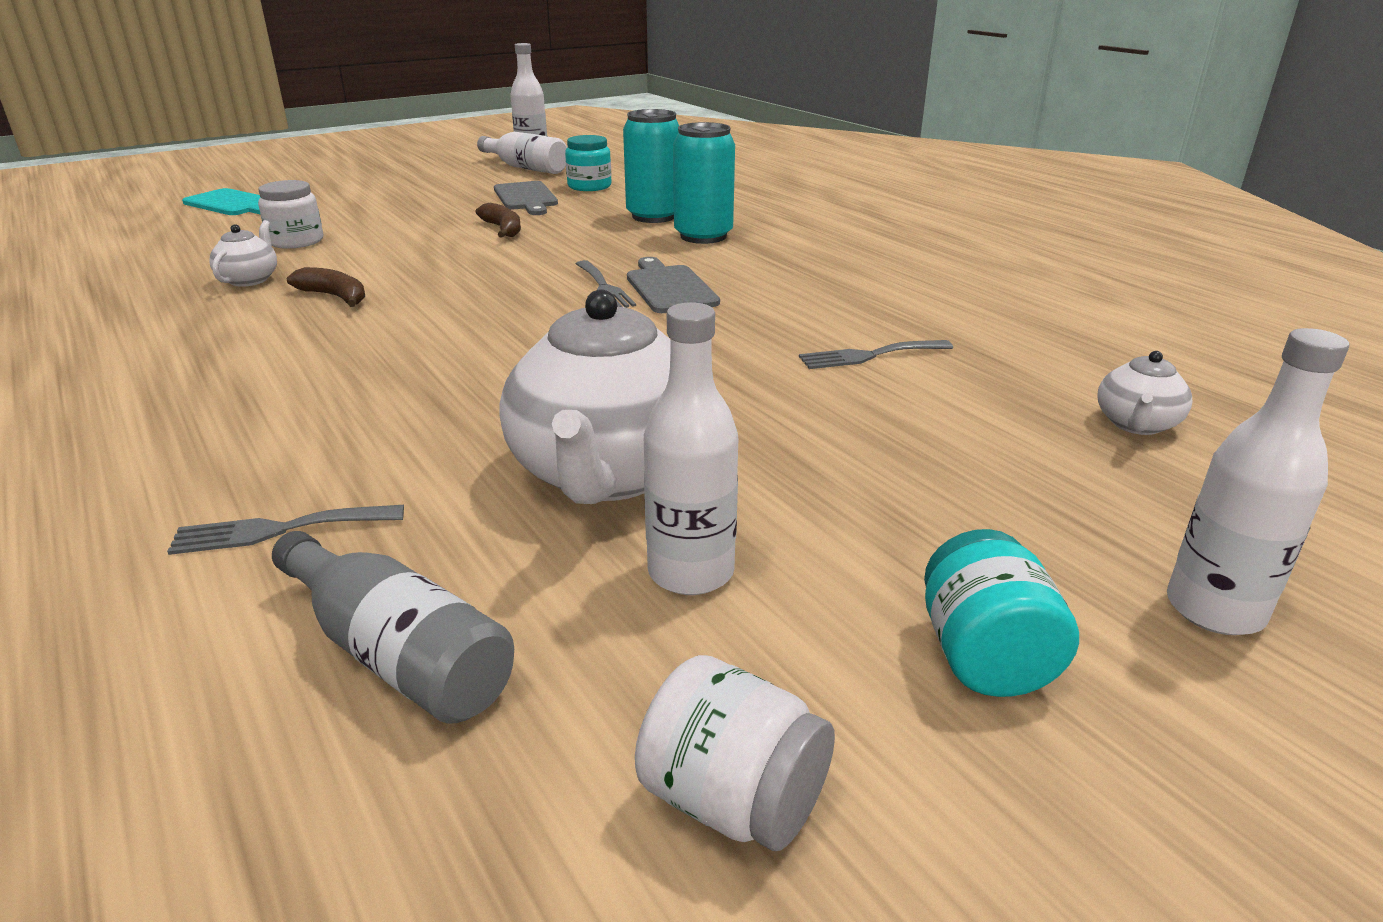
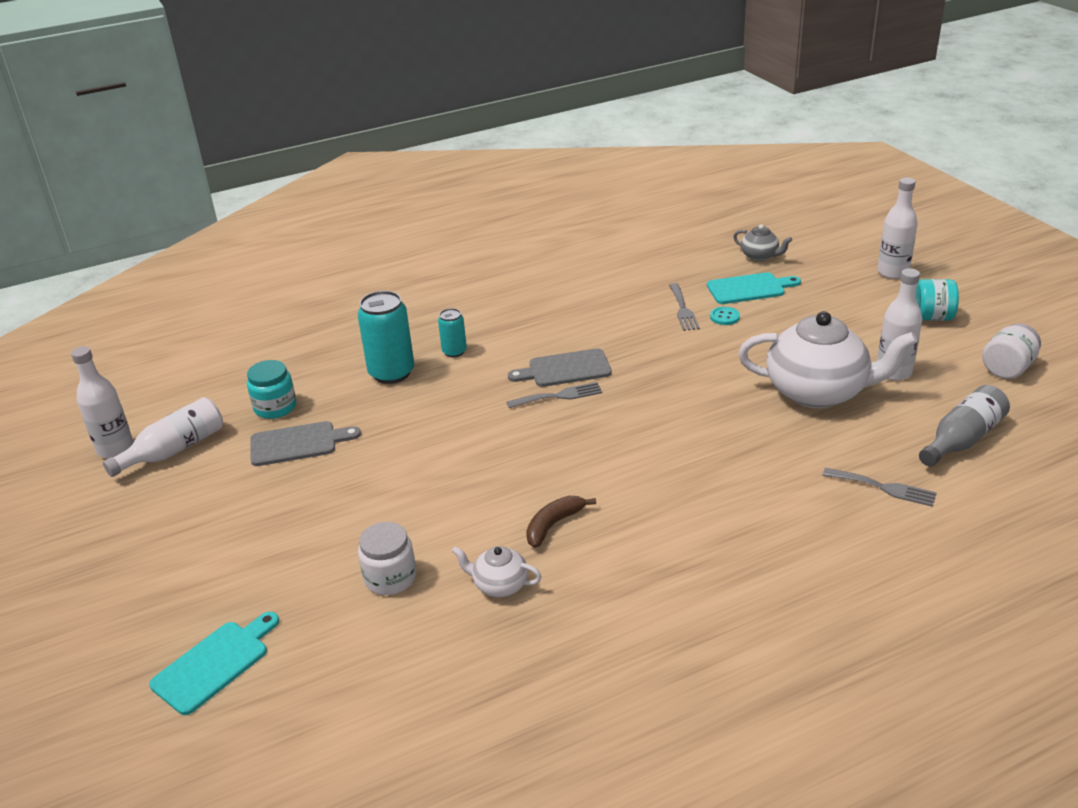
camera: 80 degrees left, 5 degrees up
(278, 530) = (884, 488): grey fork -> grey fork turned 60 degrees counterclockwise
(503, 229) = (398, 451): brown banana -> none
(703, 236) = (454, 352): turquoise can -> turquoise can, size x0.55
(859, 389) = (724, 317): none -> turquoise button
(983, 412) = (749, 288): none -> turquoise cutting board
(1136, 424) = (760, 256): white teapot -> grey teapot

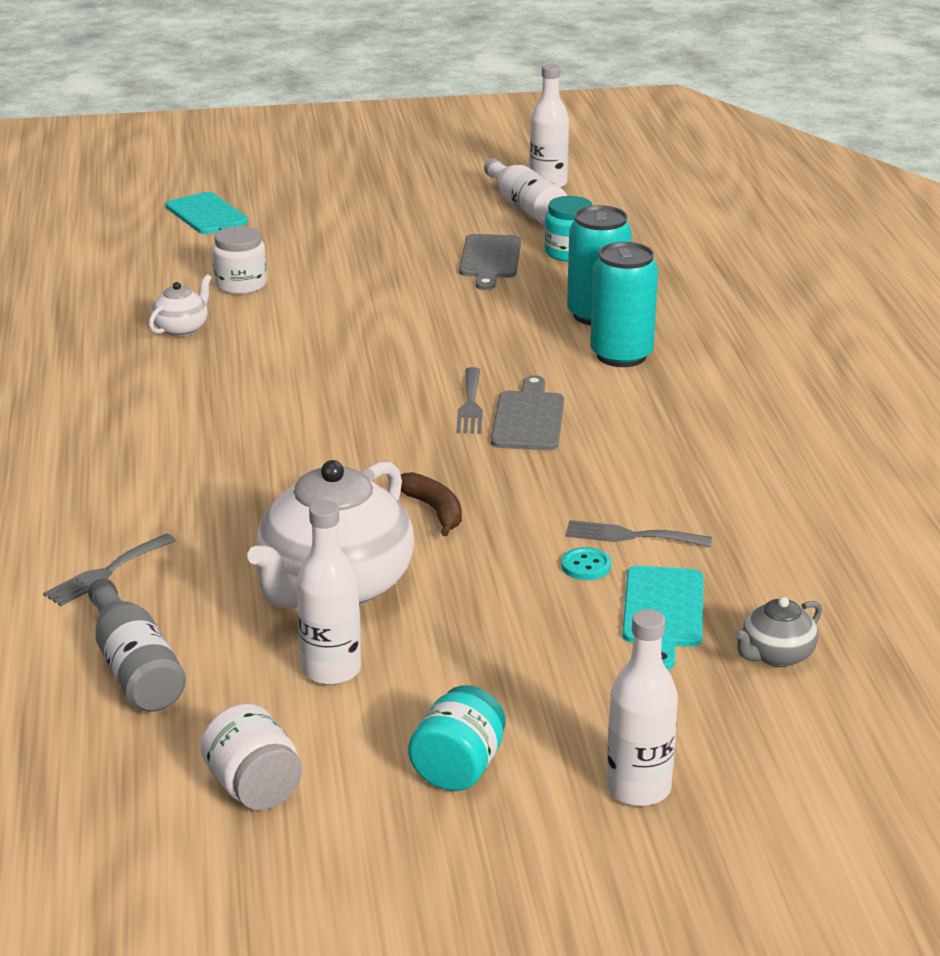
camera: 105 degrees right, 5 degrees down
(454, 352) = (621, 355): turquoise can -> turquoise can, size x1.83
(553, 525) = (239, 365): brown banana -> brown banana (434, 510)

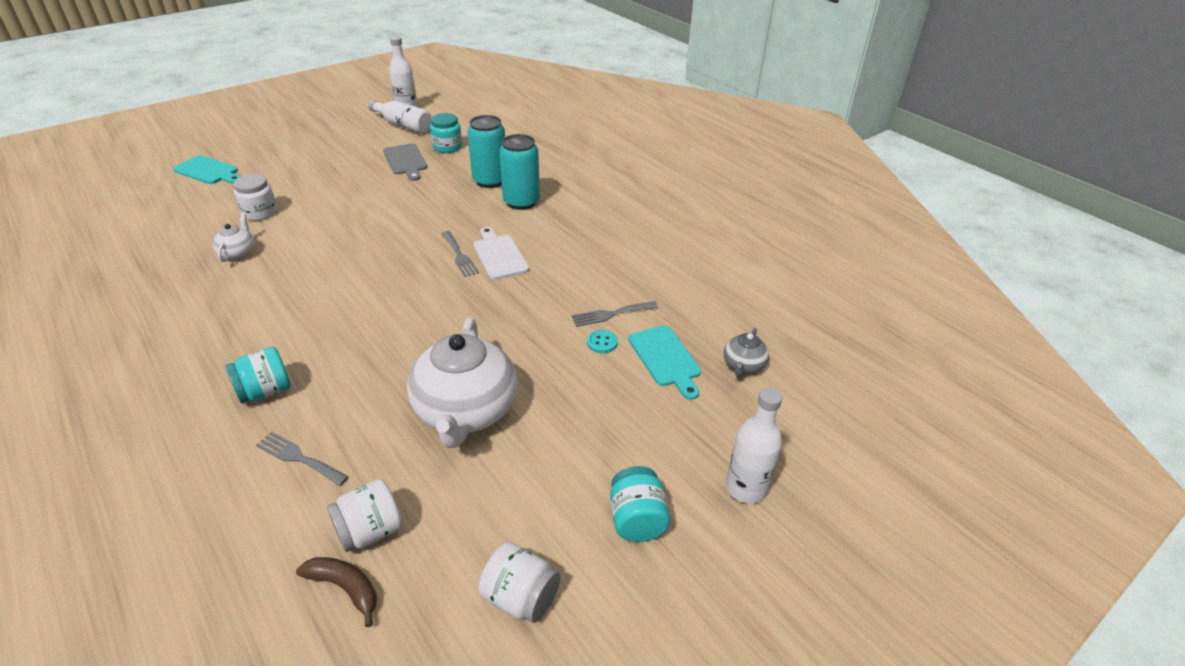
camera: 30 degrees left, 10 degrees up
(106, 573) = (299, 458): grey fork -> grey fork turned 105 degrees clockwise
(114, 494) = (265, 391): none -> turquoise jar
(135, 668) = (370, 531): grey bottle -> white jar
(331, 670) = (506, 476): white bottle -> none
(434, 510) = (488, 334): brown banana -> brown banana (345, 588)
(528, 418) = (499, 255): grey cutting board -> white cutting board

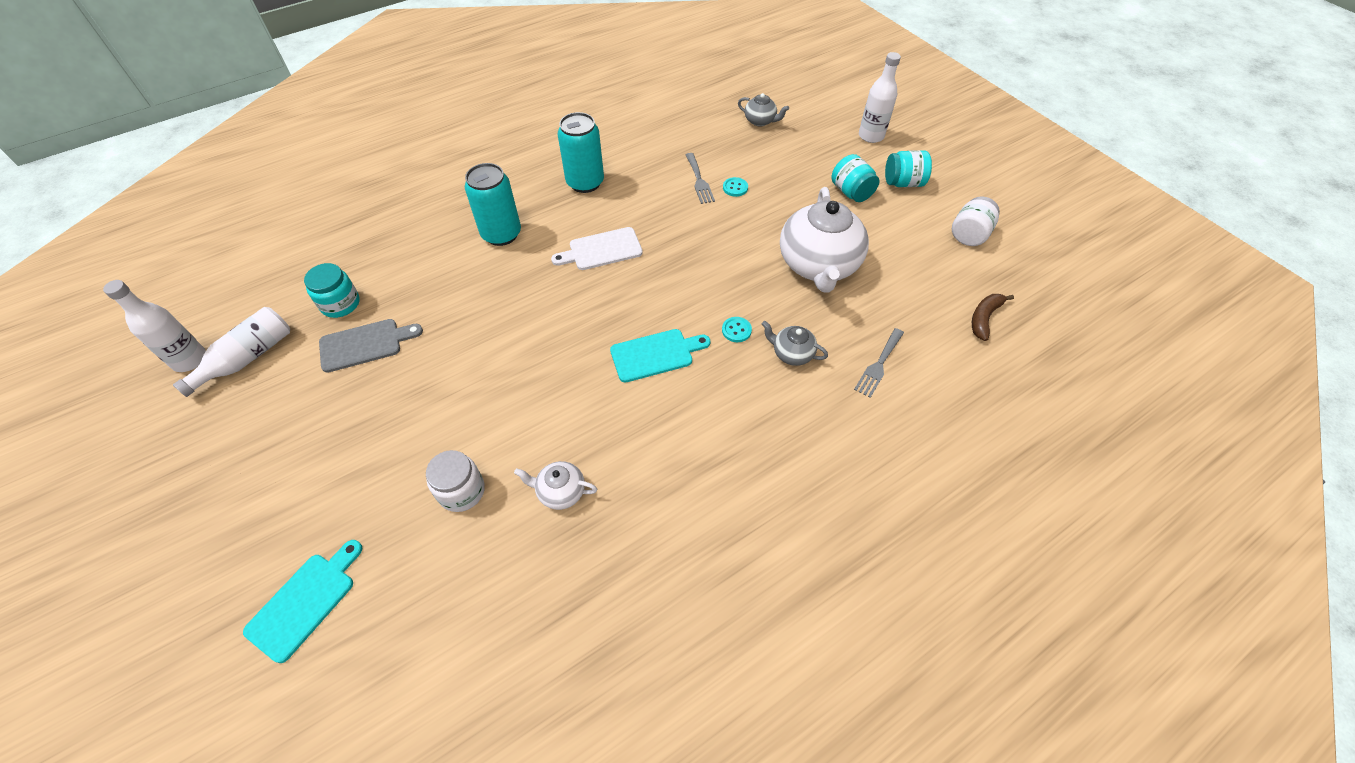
camera: 85 degrees left, 15 degrees up
(265, 391) = (804, 406): turquoise jar -> turquoise jar (851, 192)
(336, 384) = (791, 353): none -> grey teapot
(370, 531) = (938, 311): white jar -> none
(378, 344) = (736, 330): none -> turquoise button
(459, 256) = (598, 279): grey fork -> none
(466, 412) = (818, 265): white teapot -> white teapot turned 90 degrees clockwise
(490, 181) = (446, 260): turquoise can -> turquoise can (585, 182)
(665, 359) = (753, 156): turquoise cutting board -> turquoise cutting board (655, 354)

